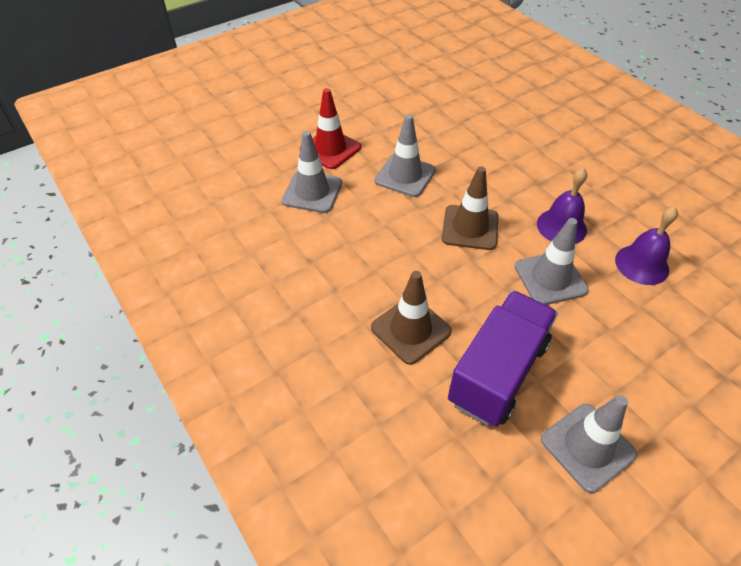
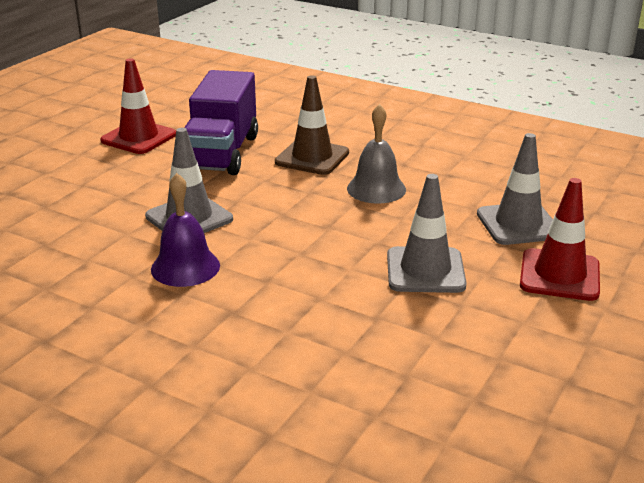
camera: 155 degrees right, 20 degrees down
(382, 263) = (376, 189): none -> grey bell
(470, 227) = (301, 238): brown traffic cone -> none
(587, 447) = (139, 138): grey traffic cone -> red traffic cone
(642, 264) = (78, 254): purple bell -> none

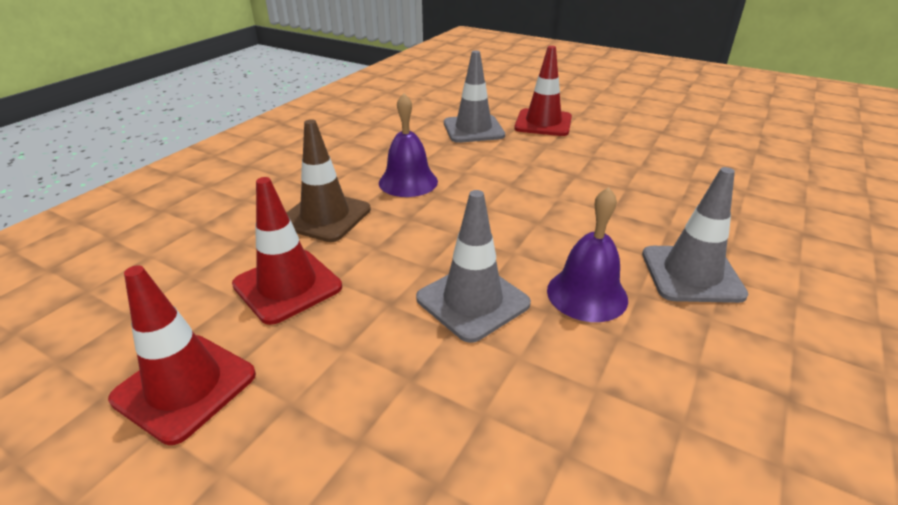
camera: 90 degrees left, 5 degrees up
(221, 153) = (287, 286): purple truck -> red traffic cone
(376, 189) = (408, 182): grey bell -> purple bell
(425, 270) = (551, 166): grey traffic cone -> grey traffic cone (691, 274)

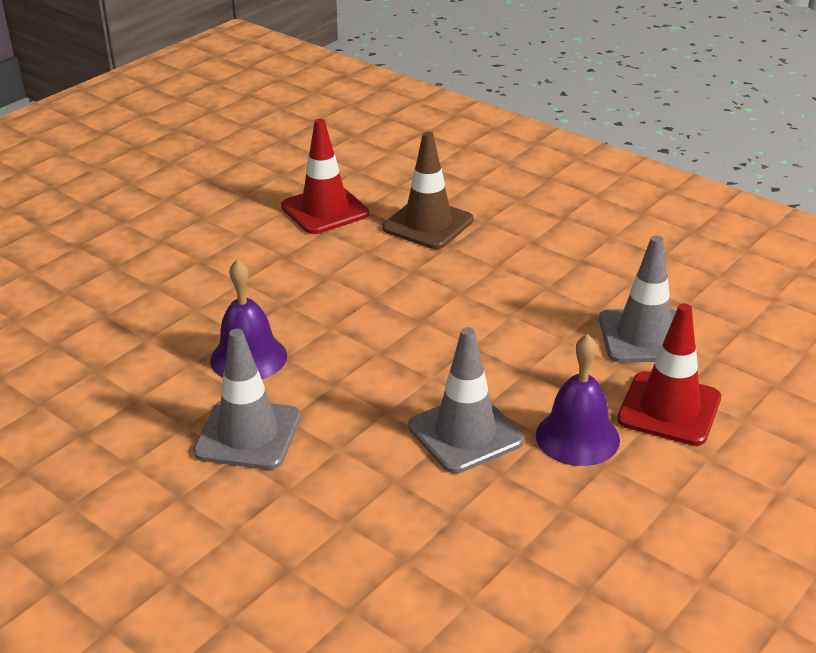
camera: 100 degrees right, 0 degrees up
(185, 386) = (236, 181): red traffic cone -> none
(408, 182) = (490, 274): purple bell -> purple bell (577, 437)
(472, 301) = (267, 294): grey traffic cone -> grey traffic cone (465, 433)

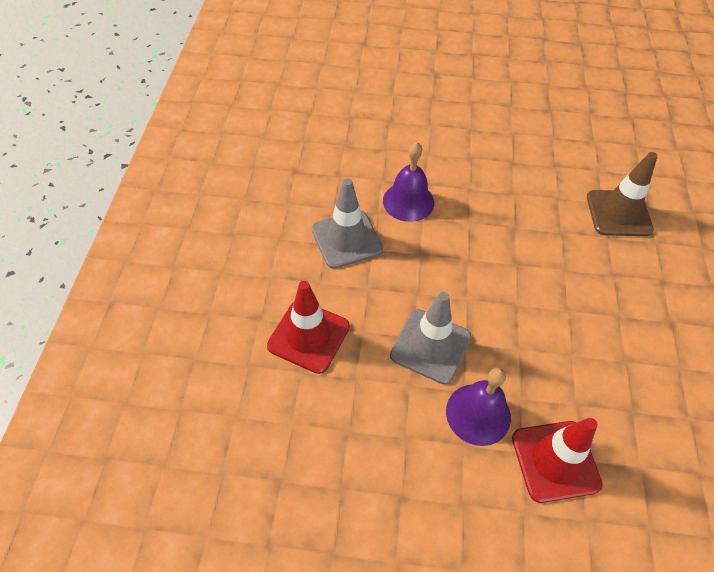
camera: 55 degrees right, 20 degrees up
(325, 210) = (577, 154): red traffic cone -> red traffic cone (308, 336)
(644, 336) = (622, 406): grey traffic cone -> none

